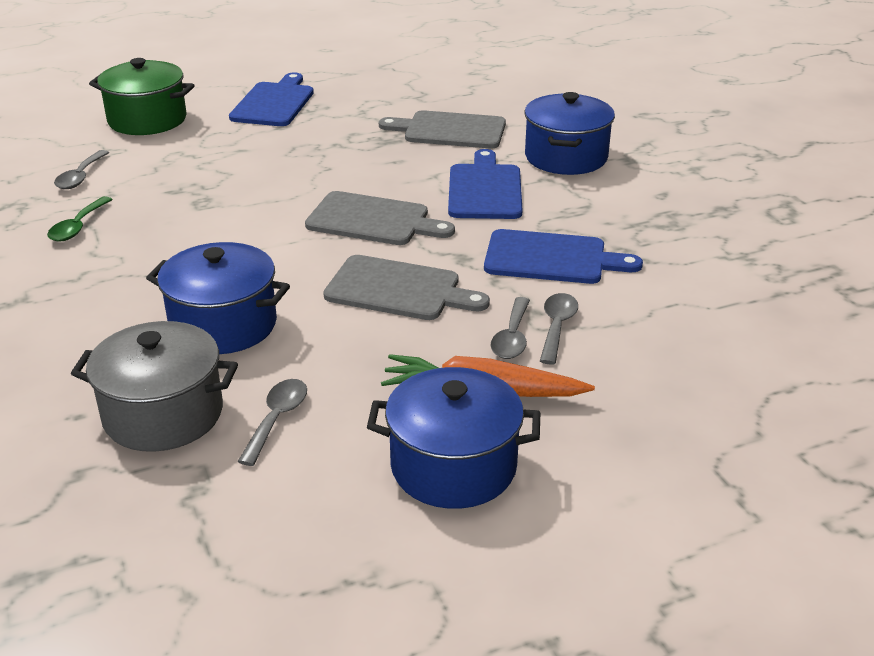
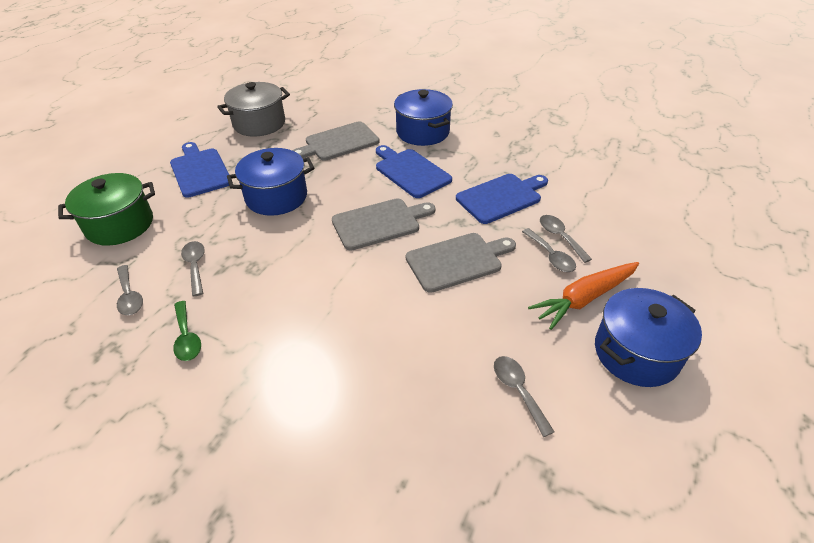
camera: 40 degrees left, 10 degrees up
(159, 178) = (195, 266): none -> grey spoon
(163, 414) = (453, 438): grey pot -> grey pot (259, 123)
(223, 325) = (396, 348): blue pot -> blue pot (276, 197)

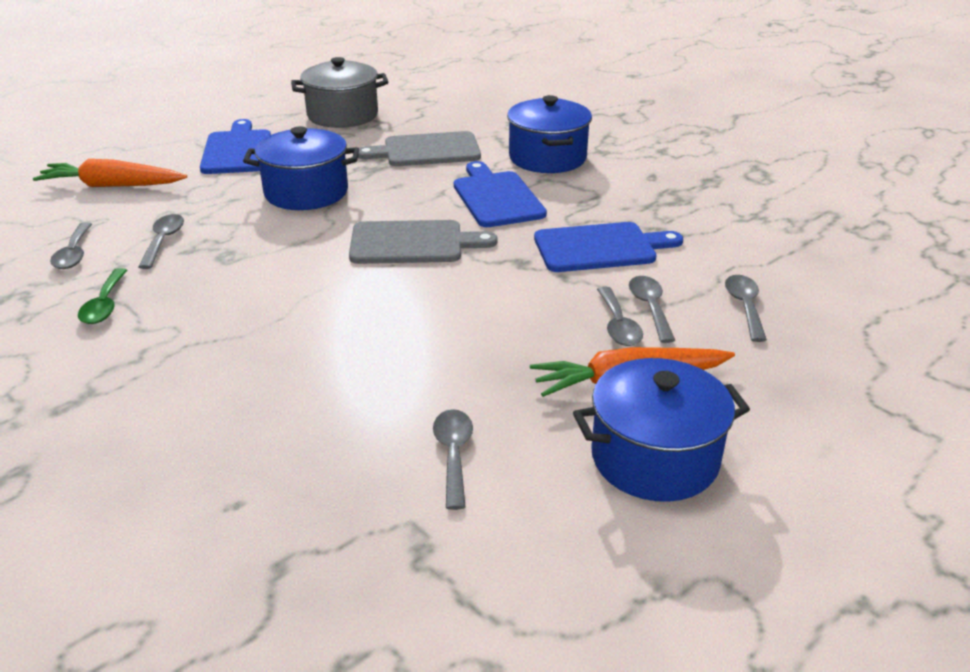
camera: 20 degrees right, 10 degrees down
(120, 225) = (112, 186): green pot -> orange carrot
(457, 261) = (483, 303): grey cutting board -> none
(612, 221) = (744, 306): none -> grey spoon

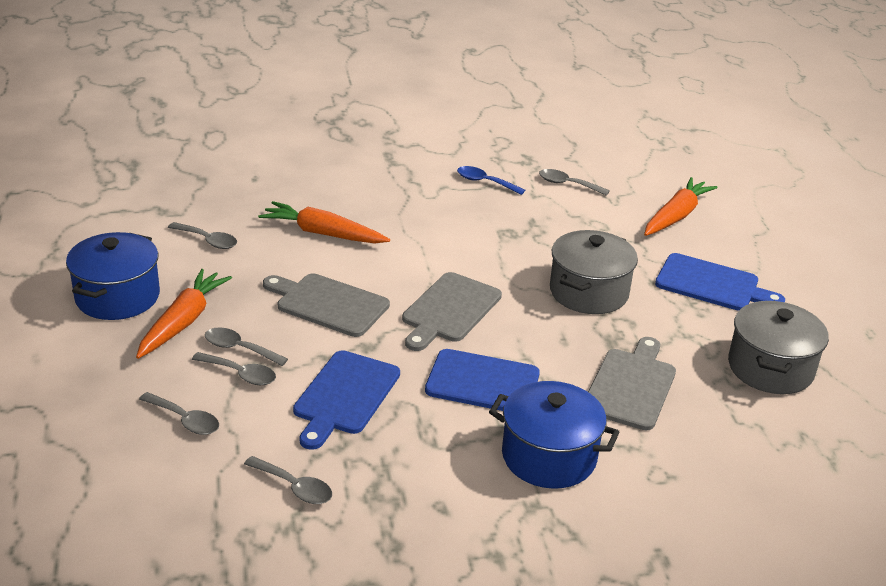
camera: 120 degrees right, 0 degrees up
(104, 305) = (484, 182): green spoon -> blue spoon
(163, 241) = (556, 216): grey spoon -> grey spoon (294, 487)
(306, 192) = (589, 292): blue pot -> grey pot
(342, 370) = (323, 233): none -> orange carrot
(481, 307) = (328, 304): none -> grey cutting board

